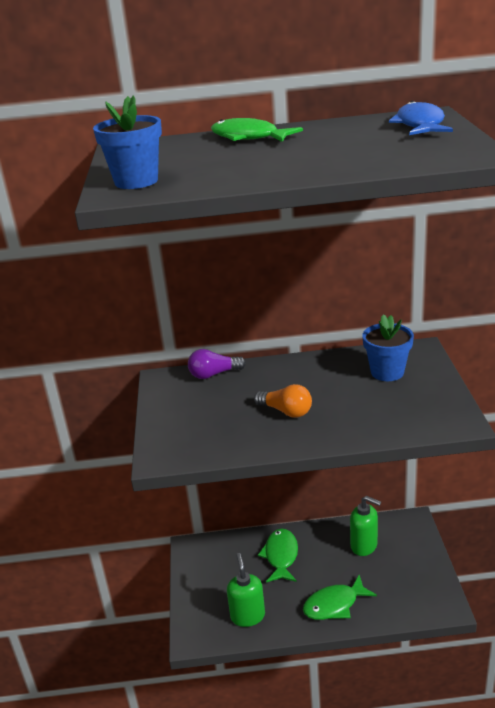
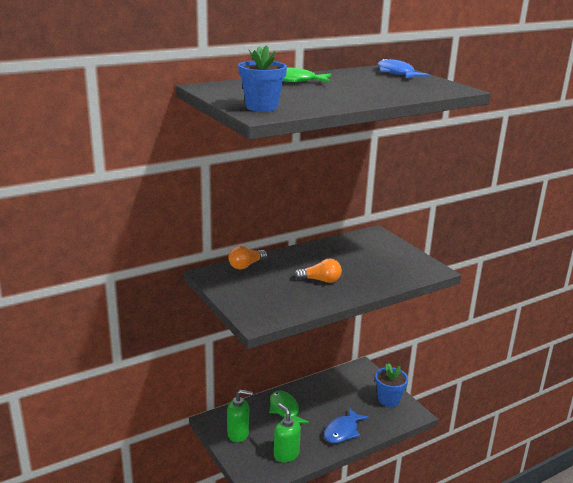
camera: 30 degrees left, 5 degrees down
(214, 374) = (246, 265): purple light bulb -> orange light bulb
(334, 605) = (342, 431): green fish -> blue fish
(364, 545) = (339, 389): green soap dispenser -> green soap dispenser (238, 434)
(387, 372) = (366, 248): blue flower pot -> blue flower pot (388, 399)

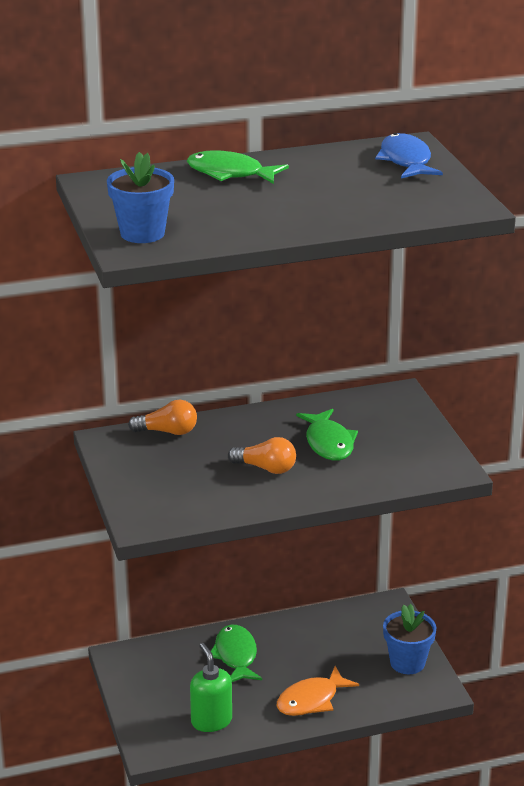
camera: 15 degrees right, 5 degrees up
(238, 434) = (152, 681): green soap dispenser -> none
(246, 265) = (167, 432): orange light bulb -> orange light bulb turned 150 degrees counterclockwise
(342, 431) = (311, 700): blue fish -> orange fish
(350, 262) = (328, 443): none -> green fish

